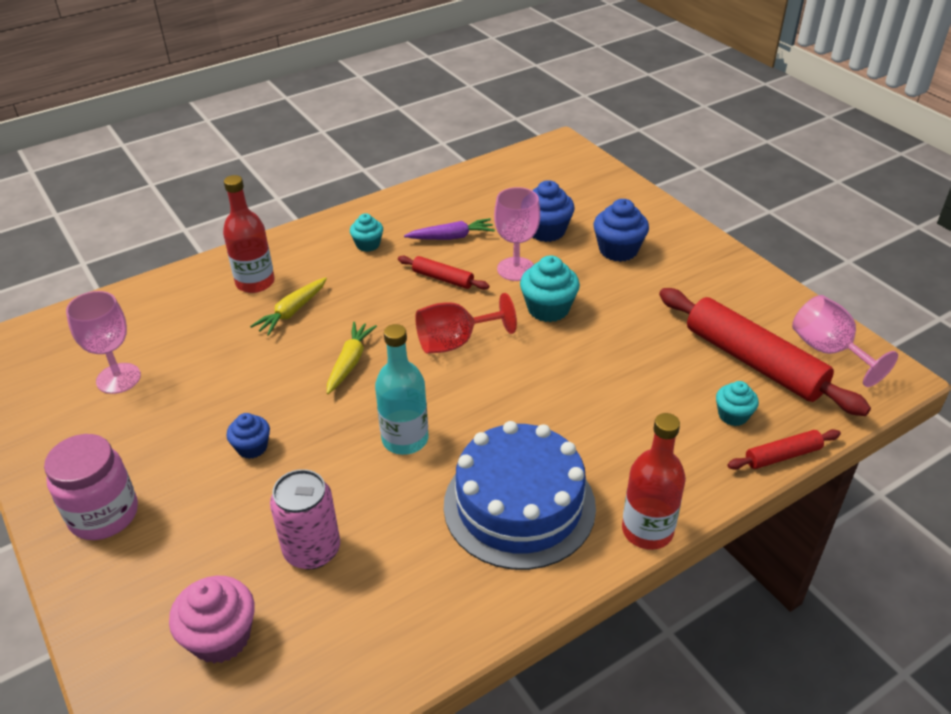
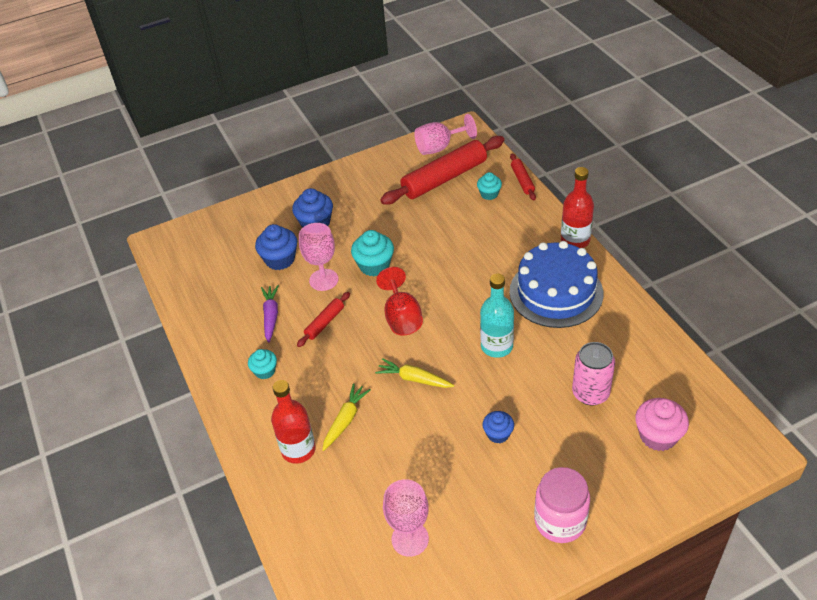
camera: 80 degrees left, 5 degrees up
(292, 312) = (345, 420): yellow carrot -> yellow carrot turned 105 degrees counterclockwise

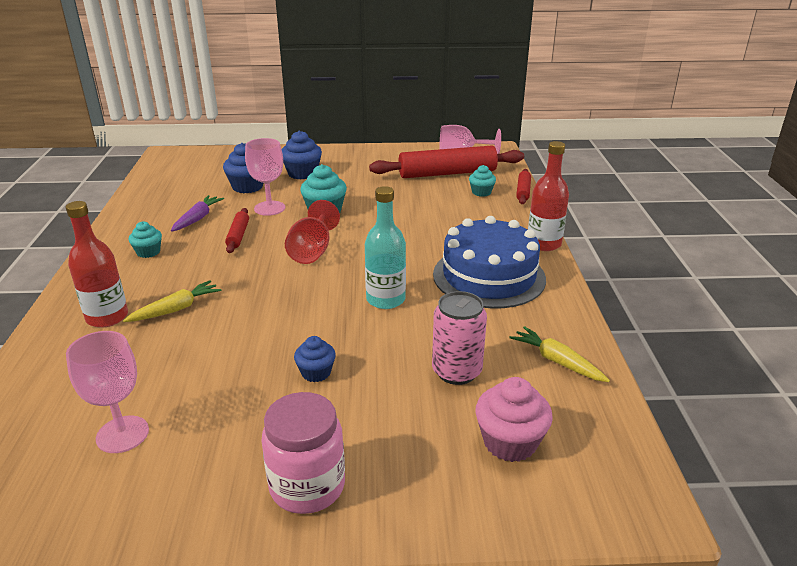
camera: 20 degrees right, 15 degrees down
(324, 323) = (238, 235): red rolling pin -> red rolling pin turned 60 degrees counterclockwise
(414, 379) = (275, 299): yellow carrot -> yellow carrot (557, 361)

